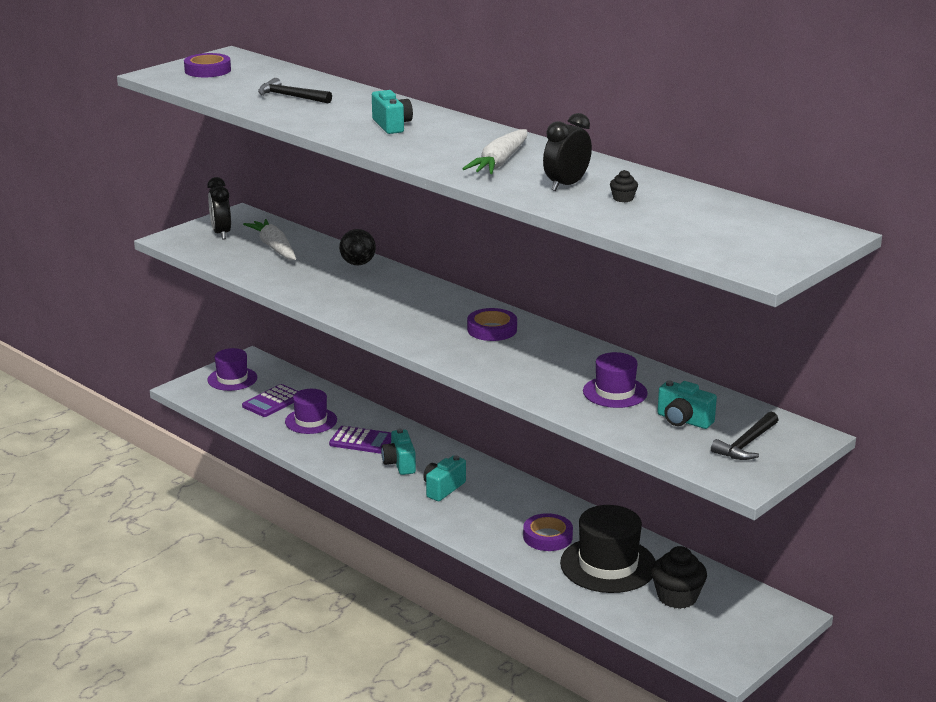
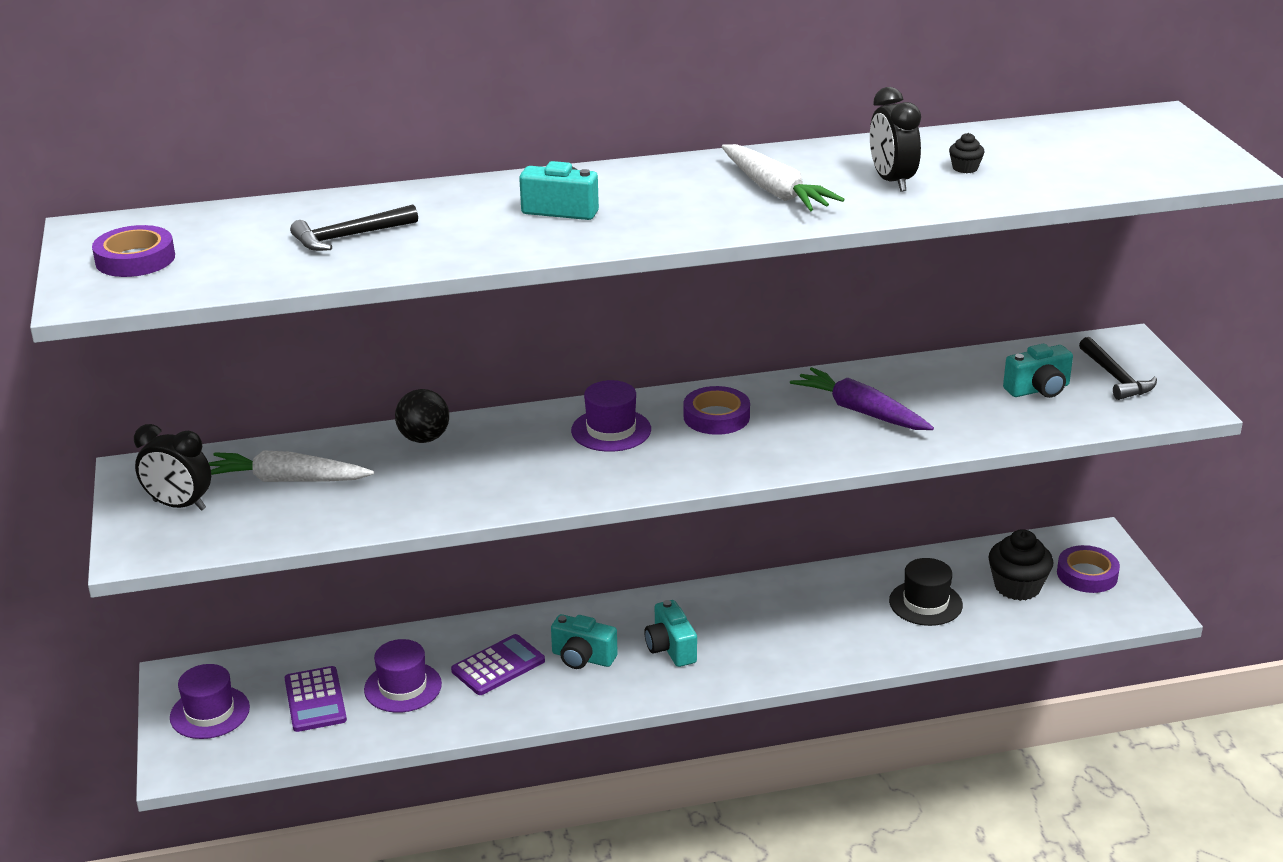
camera: 55 degrees left, 5 degrees up
(547, 537) = (838, 618): purple tape -> purple tape (1087, 574)
(562, 369) = (860, 411): none -> purple carrot
(608, 565) = (925, 603): black hat -> black hat, size x0.63
(615, 392) = (942, 402): purple hat -> purple hat (611, 430)

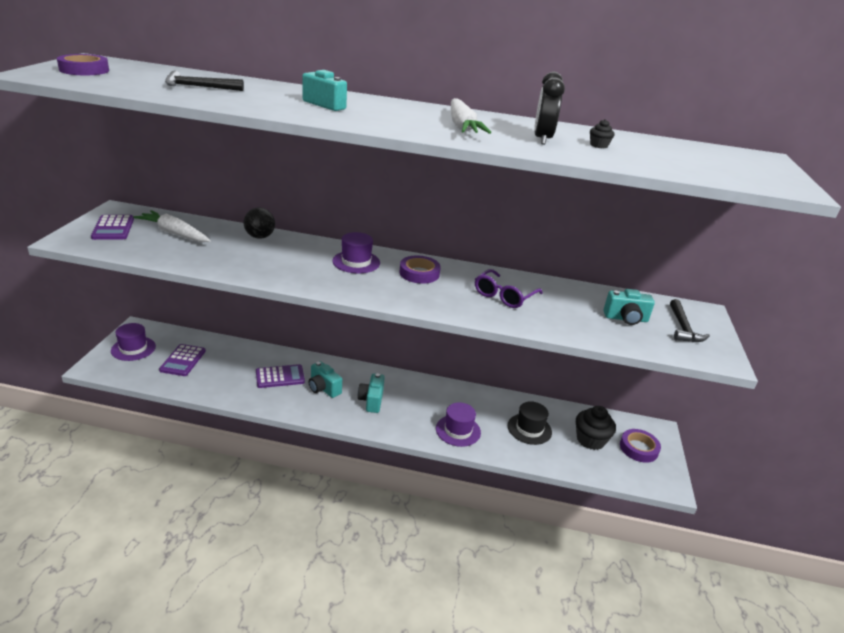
camera: 20 degrees right, 0 degrees up
(179, 505) = (113, 228): black clock -> purple calculator
(403, 687) = (227, 370): purple hat -> purple hat (458, 430)
(860, 411) = (504, 296): purple carrot -> purple glasses

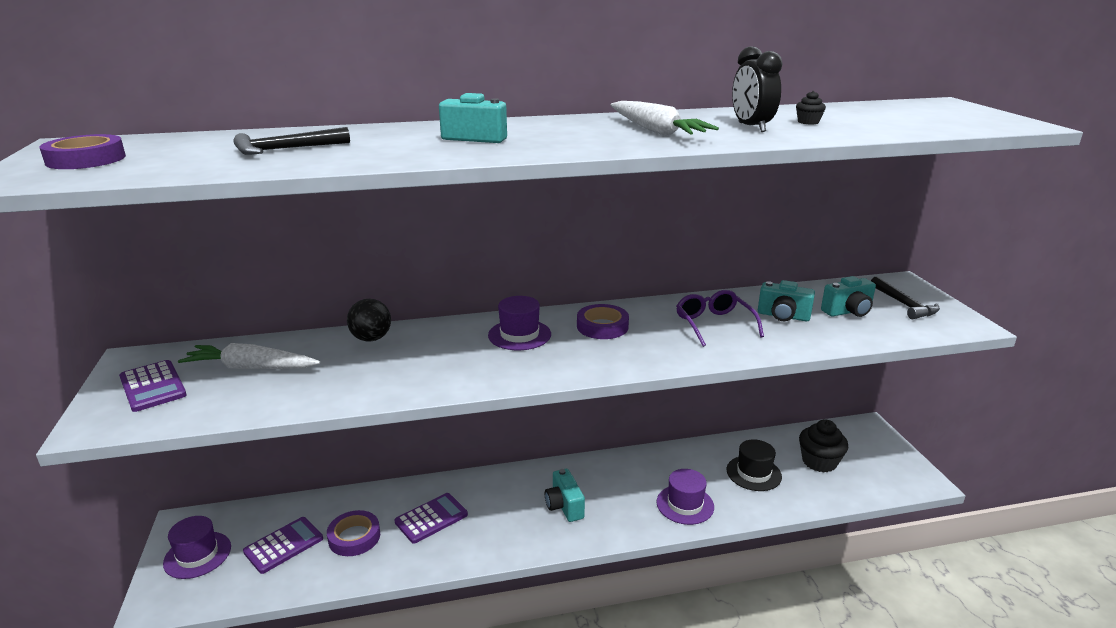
camera: 20 degrees left, 5 degrees down
(183, 360) = (284, 545): purple calculator -> purple calculator turned 120 degrees counterclockwise
(323, 388) = (496, 513): turquoise camera -> turquoise camera (783, 316)
(504, 296) = (714, 324): purple glasses -> purple glasses turned 150 degrees clockwise
(638, 448) = (868, 453): purple tape -> purple tape (354, 537)

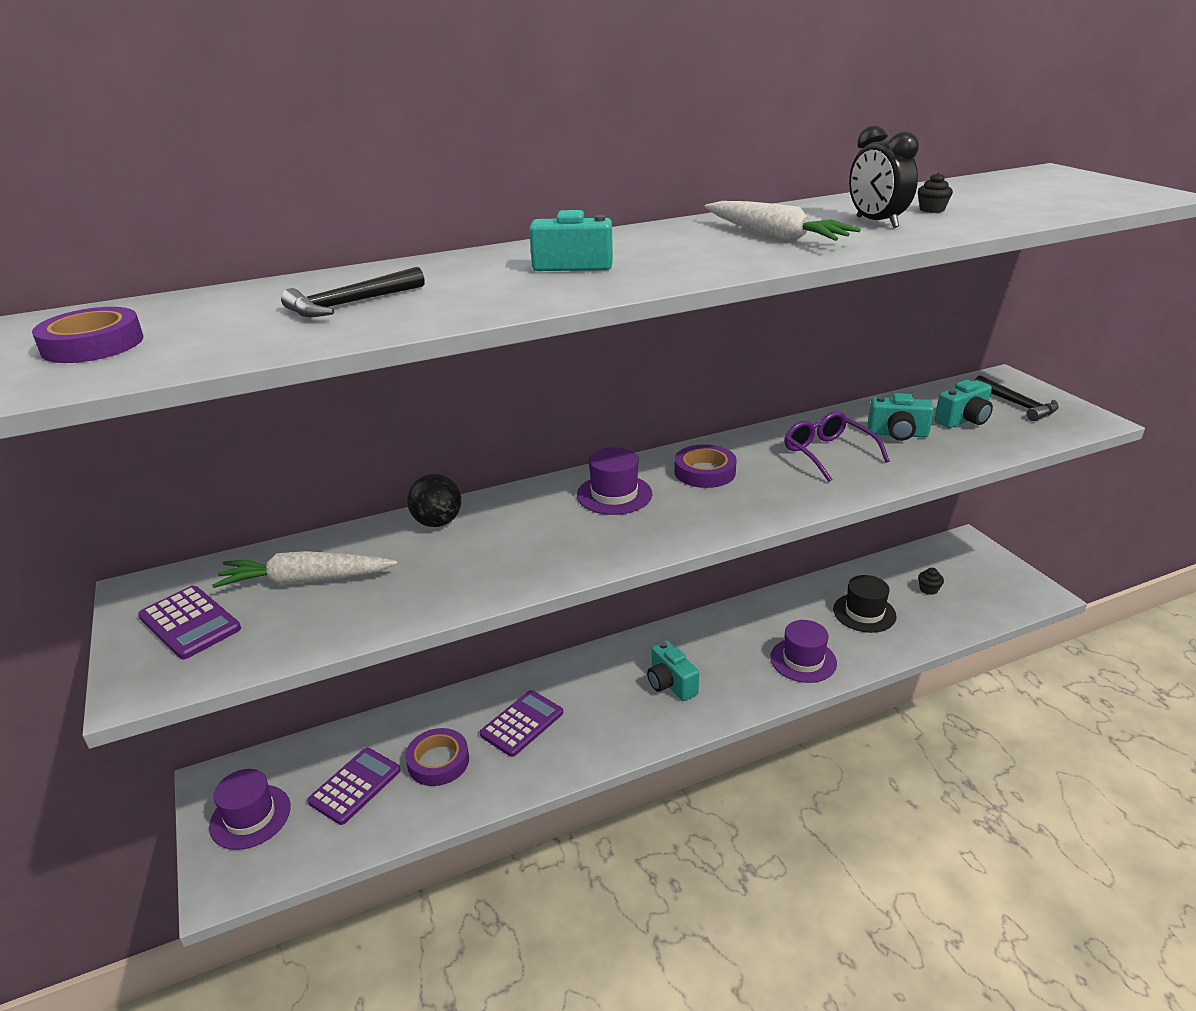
camera: 10 degrees left, 5 degrees up
(819, 462) = (928, 589): black cupcake -> black cupcake, size x0.47

